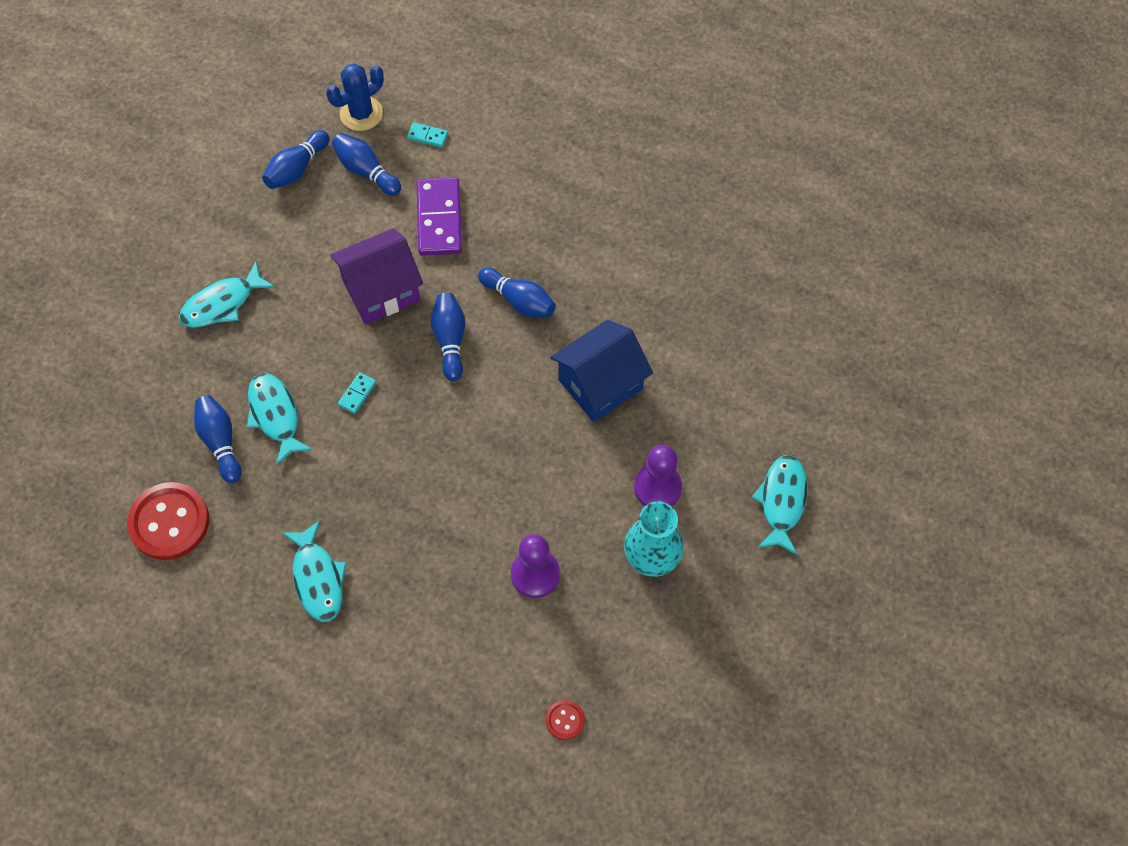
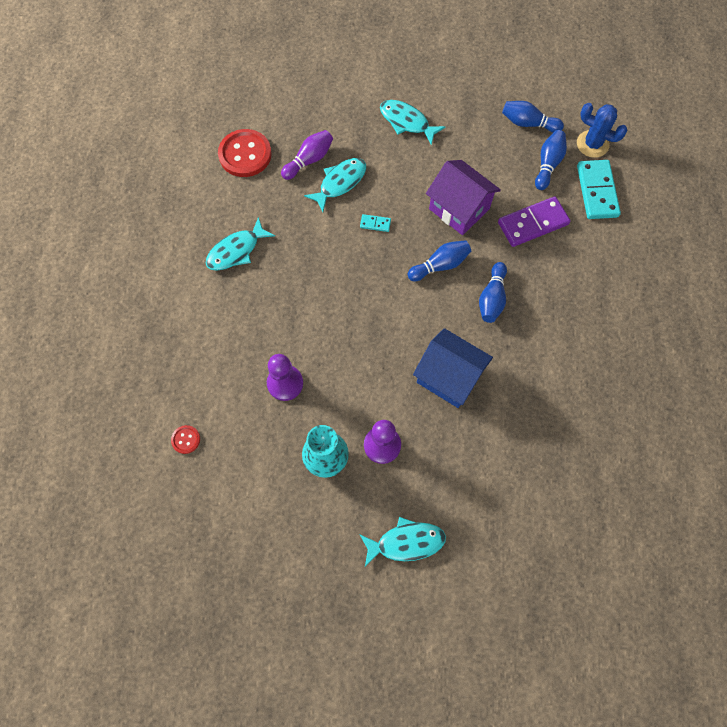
camera: 70 degrees right, 5 degrees up
(220, 442) = (309, 160): blue bowling pin -> purple bowling pin
(427, 136) = (596, 191): turquoise domino -> turquoise domino, size x2.21

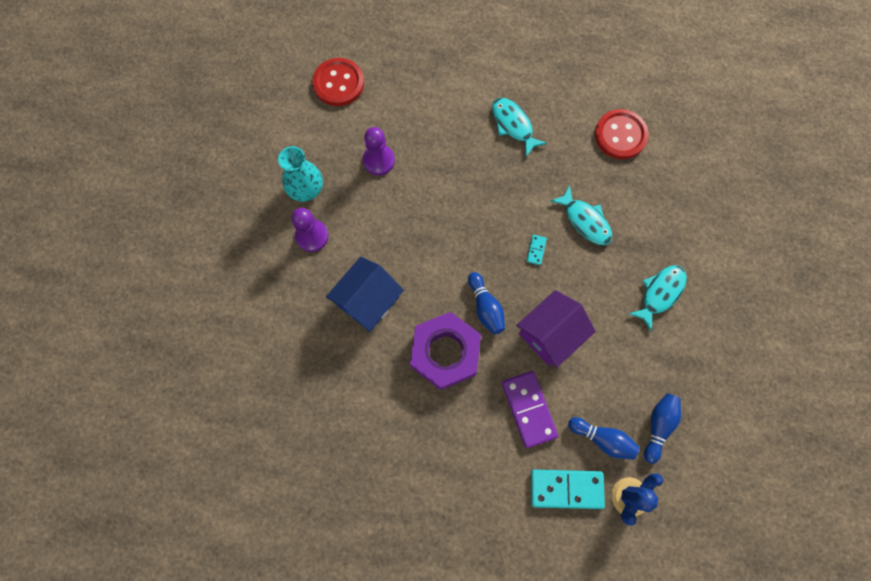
camera: 95 degrees right, 5 degrees up
(186, 439) = (338, 83): red button -> red button, size x2.14
(309, 160) = (613, 193): purple bowling pin -> none
(406, 542) = (226, 248): turquoise fish -> none
(492, 298) = (445, 353): blue bowling pin -> purple nut

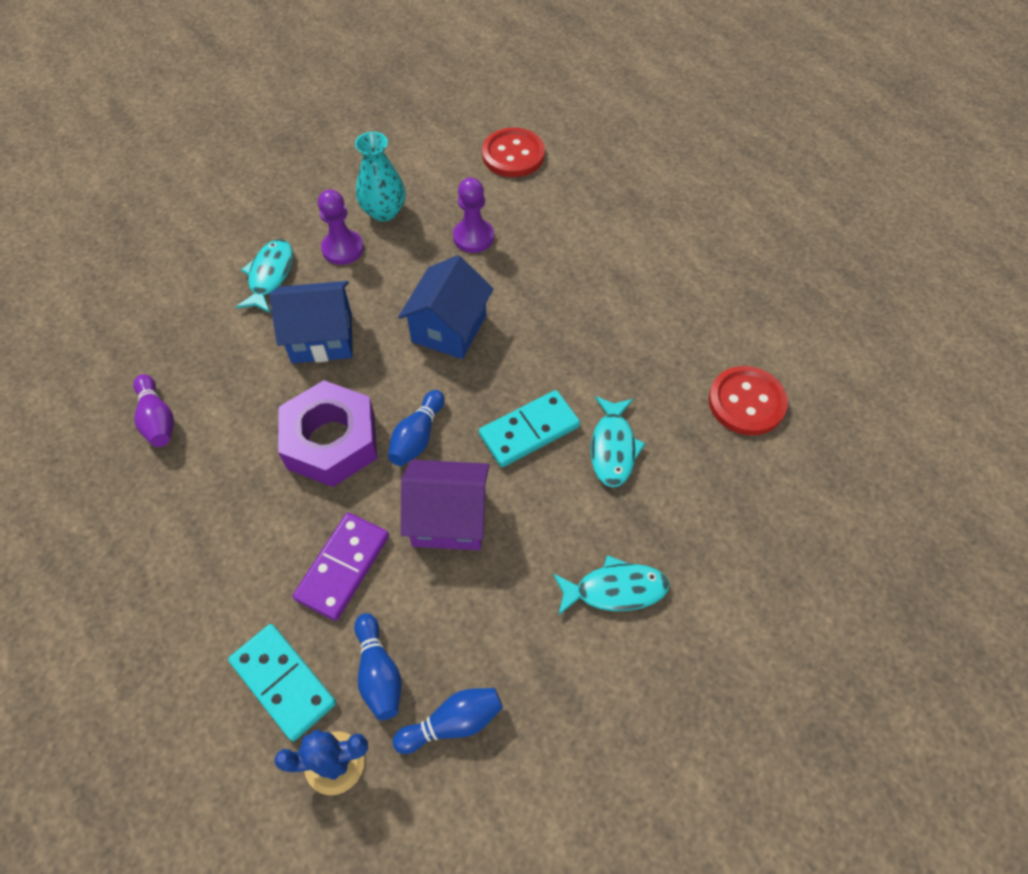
camera: 45 degrees right, 15 degrees down
(336, 434) = (158, 419): none -> purple bowling pin
(430, 230) = (449, 328): none -> blue house
(513, 125) = (638, 306): turquoise fish -> turquoise fish (270, 275)
(536, 250) = (529, 430): turquoise domino -> turquoise domino, size x2.21

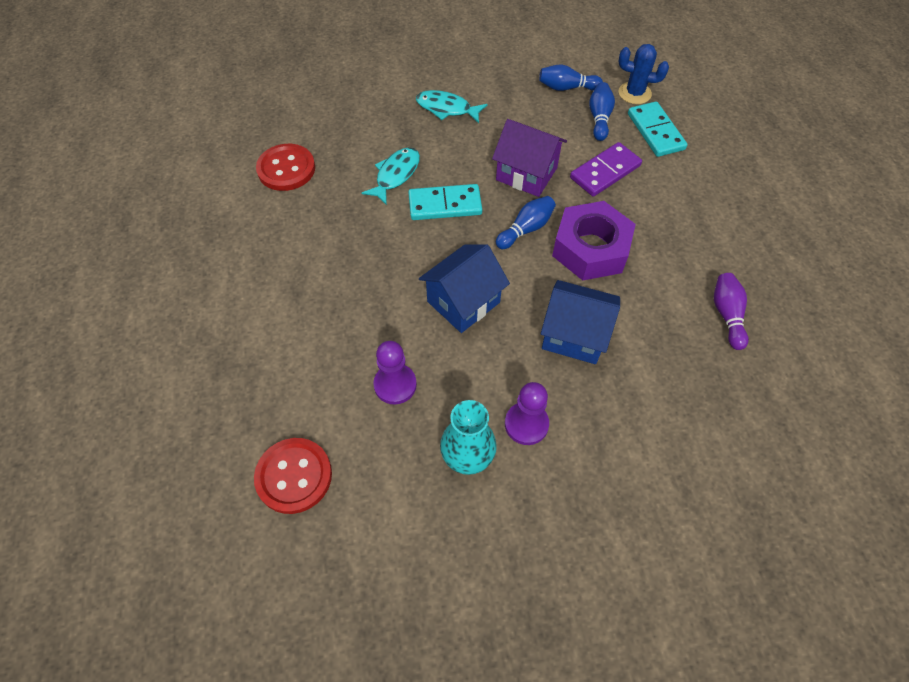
camera: 155 degrees left, 0 degrees up
(270, 275) = (607, 421): turquoise fish -> none

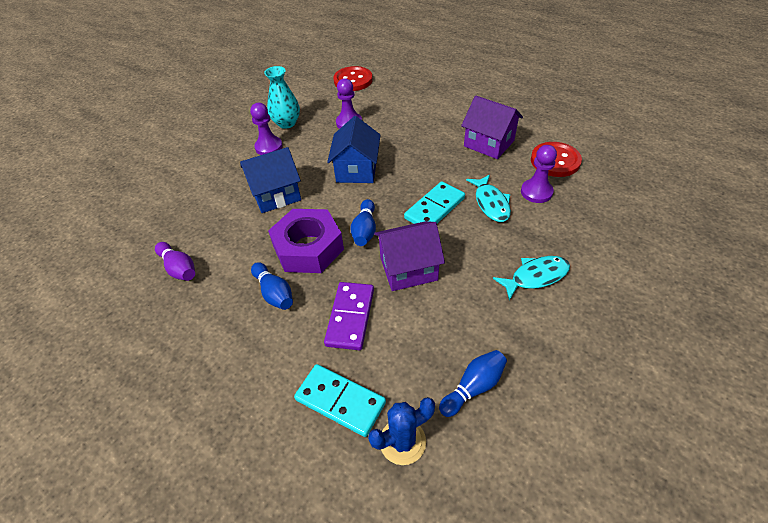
camera: 140 degrees right, 10 degrees down
(305, 230) = (489, 143): none -> purple house
(348, 157) = (536, 192): none -> purple pawn
(599, 118) = (406, 373): blue bowling pin -> blue bowling pin (274, 293)

